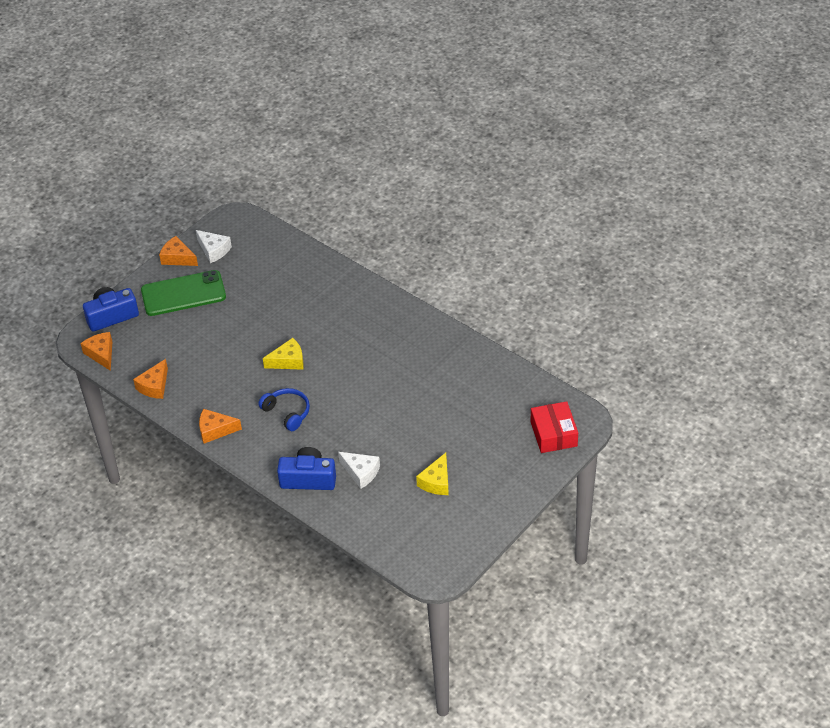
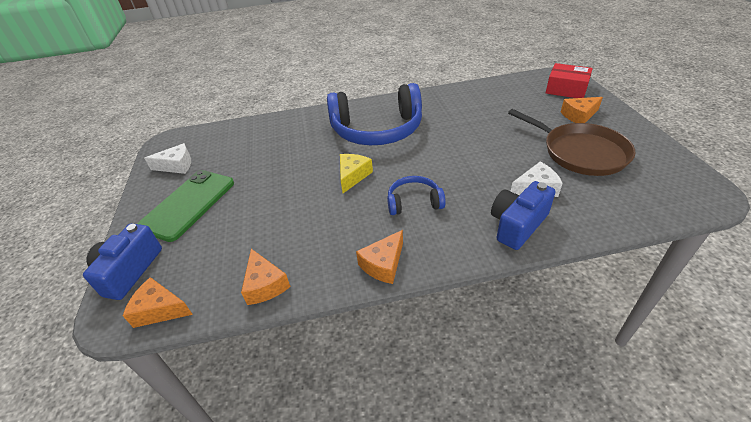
camera: 50 degrees left, 5 degrees down
(178, 258) = (147, 189): orange cheese -> orange cheese (579, 116)
(363, 337) = (377, 130): none -> blue headphones
(436, 481) = (580, 152): yellow cheese -> brown pan

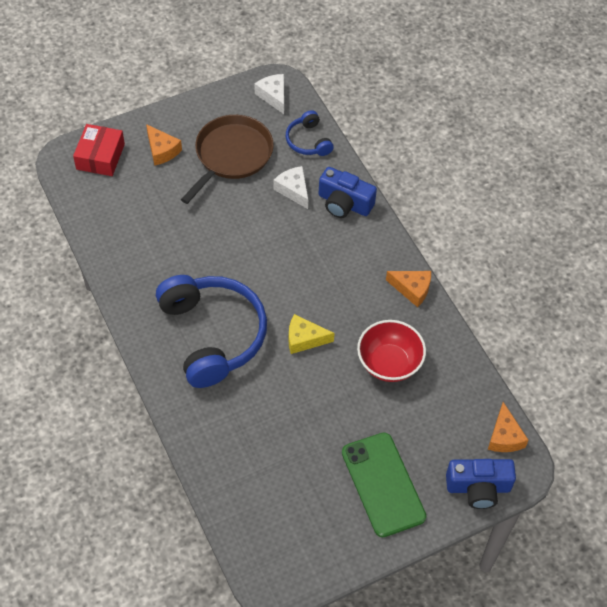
camera: 110 degrees left, 15 degrees up
(176, 165) = (322, 538): white cheese -> white cheese (273, 96)
(188, 204) = (383, 484): green phone -> green phone turned 60 degrees clockwise
(265, 284) = (457, 368): orange cheese -> none
(300, 228) = (389, 363): none -> red bowl
(414, 202) = (333, 279): blue headphones -> blue headphones (308, 141)

